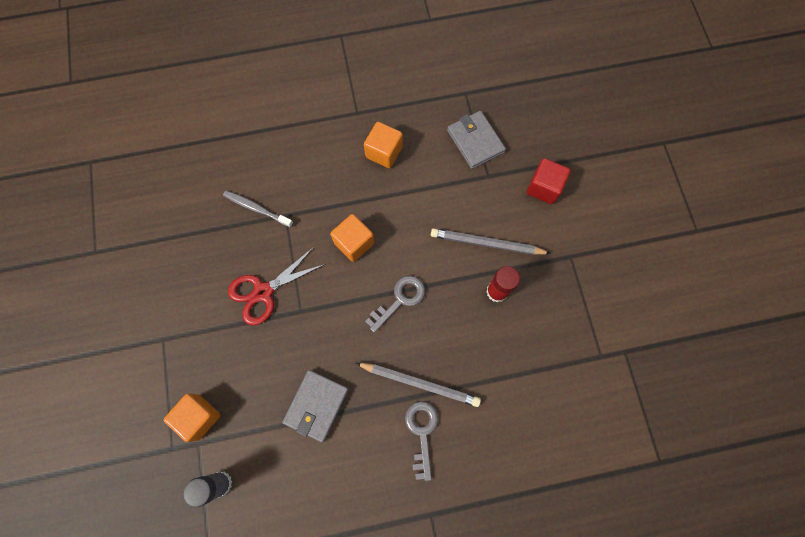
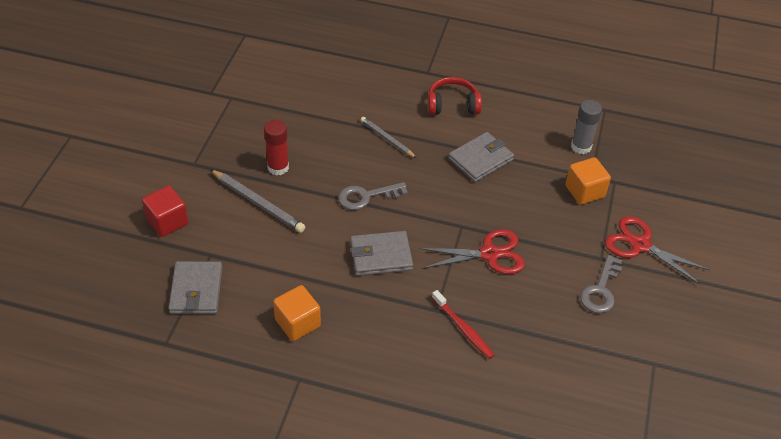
camera: 155 degrees left, 25 degrees down
(129, 373) = (640, 245): none -> red scissors
(256, 208) = (463, 329): grey toothbrush -> red toothbrush
(354, 243) = (381, 256): orange cube -> grey wallet
(379, 474) = (452, 105): none -> red headphones
(420, 383) = (387, 139): grey pencil -> grey pencil, size x0.65
(422, 432) = (405, 112): grey key -> grey key (601, 290)

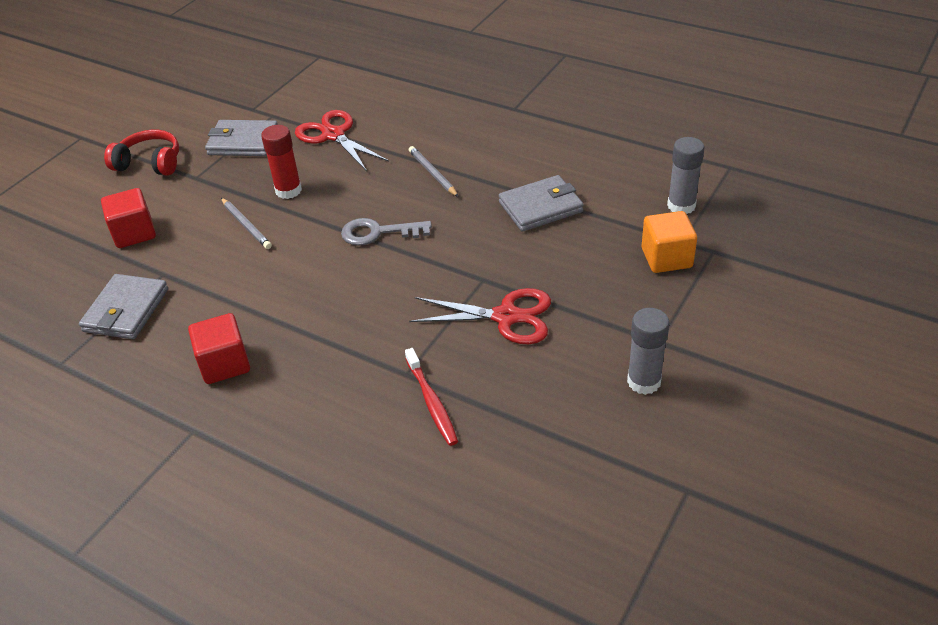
camera: 20 degrees right, 5 degrees down
(258, 203) = (246, 225): grey pencil -> grey pencil, size x0.65
(297, 323) = (224, 364): orange cube -> red cube
(381, 256) = (364, 301): grey wallet -> grey wallet (243, 142)
(452, 105) = (530, 145): red headphones -> red headphones (150, 163)
(601, 290) = (644, 381): grey key -> grey glue stick
(640, 245) = (722, 333): red scissors -> red scissors (333, 135)

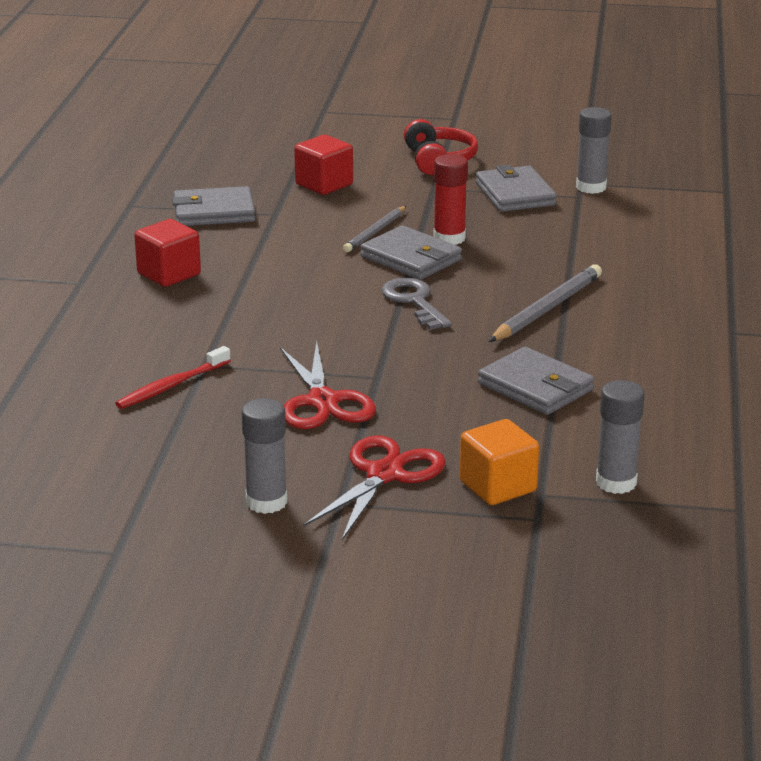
camera: 65 degrees right, 15 degrees down
(263, 106) = (591, 187): none -> grey glue stick
(306, 217) = (411, 258): none -> grey wallet
(333, 135) = (571, 237): red scissors -> red scissors (384, 474)
(432, 173) = (547, 309): grey pencil -> grey pencil, size x1.53

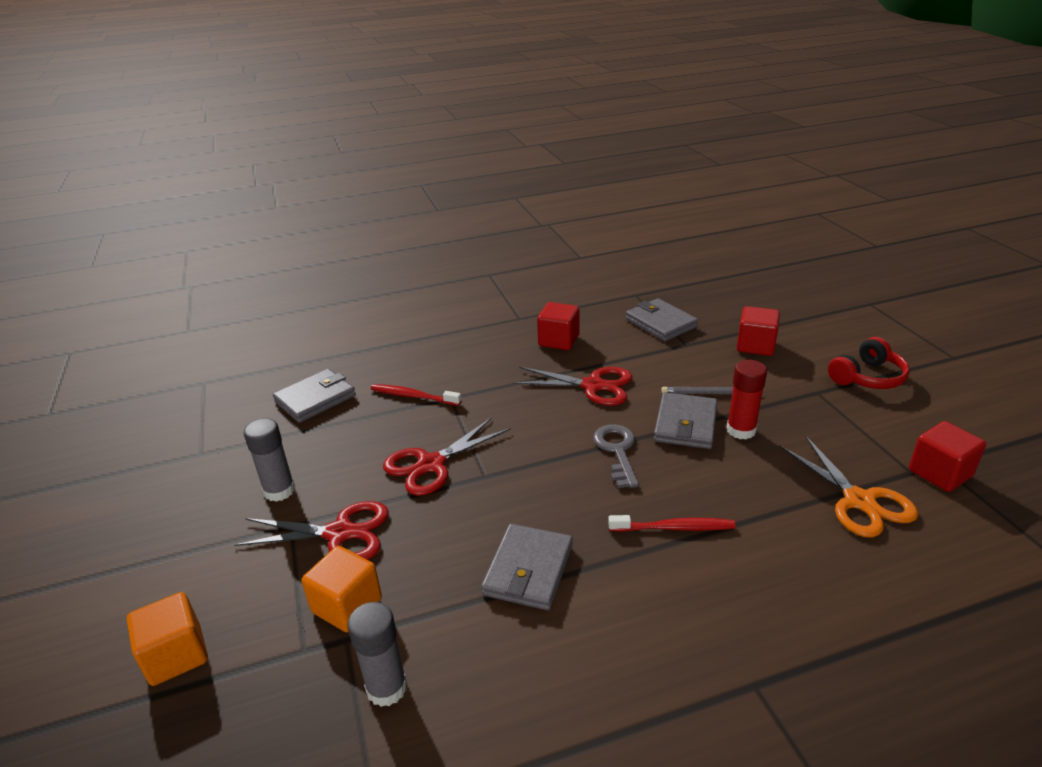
camera: 65 degrees right, 5 degrees up
(288, 281) = (593, 386): none -> red scissors
(414, 301) = (617, 451): grey key -> grey key turned 45 degrees counterclockwise
(482, 592) = (176, 655): none -> orange cube
(515, 194) = (863, 435): grey wallet -> grey wallet (315, 399)
(547, 309) = (674, 528): grey pencil -> red toothbrush
(590, 227) = (859, 501): none -> orange scissors
(591, 187) = (940, 473): grey glue stick -> red cube

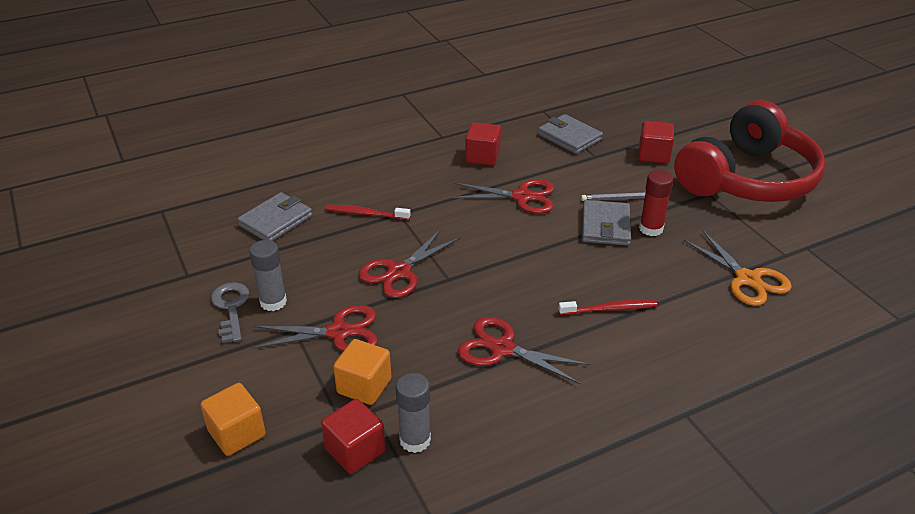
camera: 10 degrees left, 5 degrees up
(528, 570) = (502, 348): grey wallet -> red scissors
(617, 451) = (553, 251): grey key -> grey key (231, 308)
(867, 377) = (747, 179): red headphones -> red headphones, size x2.29
(940, 473) = (806, 254): red cube -> red cube (355, 450)

